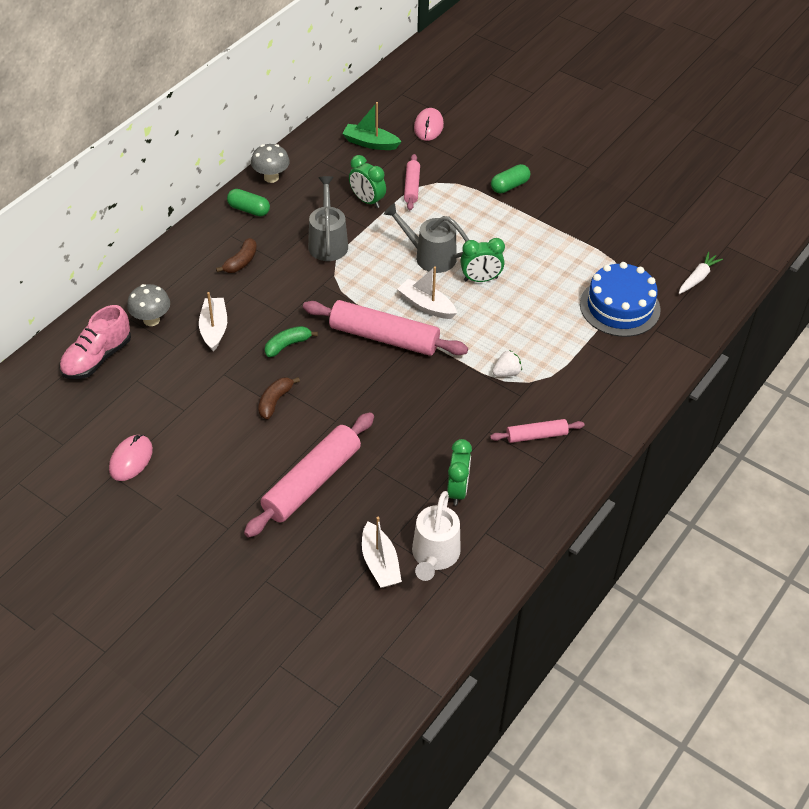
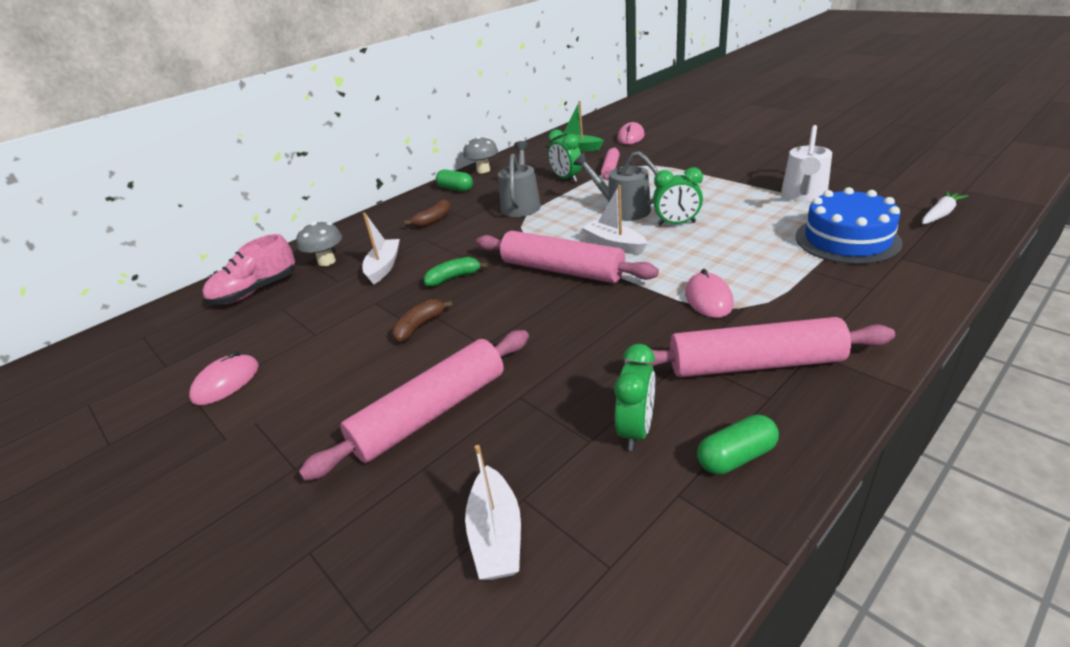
camera: 15 degrees right, 15 degrees down
(434, 556) = (589, 529): white watering can -> white watering can (803, 195)
(506, 372) = (708, 299): white strawberry -> pink mouse
(509, 186) = (707, 164): green capsule -> green capsule (736, 457)
(536, 435) = (754, 364): pink rolling pin -> pink rolling pin, size x1.91

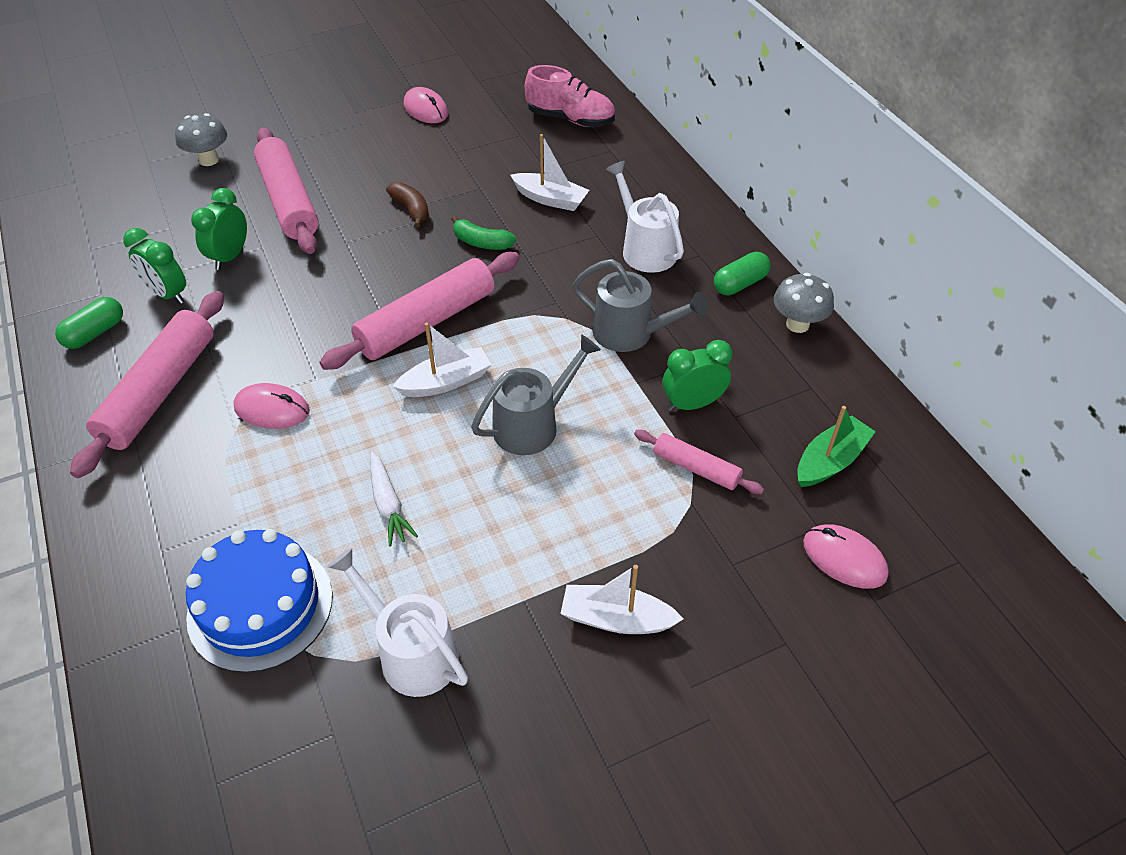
camera: 105 degrees right, 15 degrees up
(255, 291) = (570, 119): pink shoe -> pink shoe turned 135 degrees clockwise
(327, 261) = (598, 163): grey mushroom -> grey mushroom (209, 160)
(433, 220) = (644, 249): brown banana -> white watering can
(453, 278) = (481, 243): green banana -> green banana turned 120 degrees clockwise
(496, 535) = (156, 212): white boat -> white boat (616, 619)
(676, 224) = (448, 460): green clock -> green clock (230, 257)
(736, 457) = (95, 333): green capsule -> green capsule turned 45 degrees clockwise
(940, 214) = (216, 774): white carrot -> white carrot (388, 504)

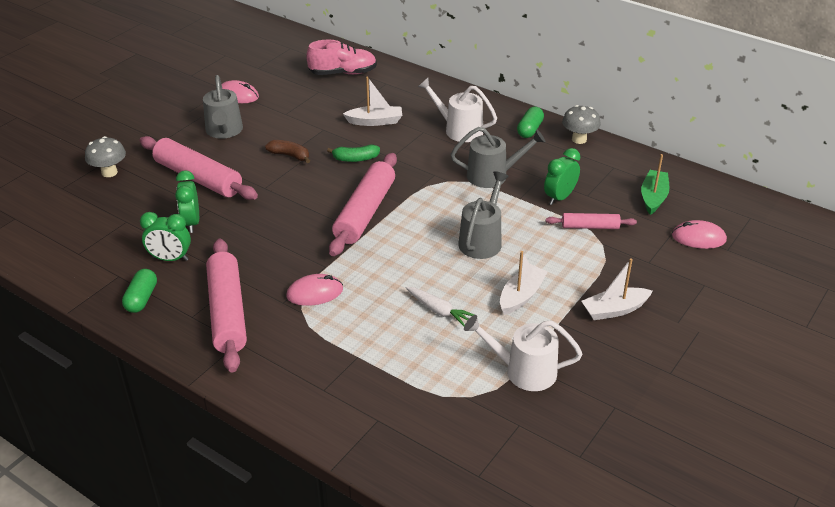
camera: 30 degrees left, 10 degrees down
(260, 606) = (415, 388): blue cake -> none
(369, 151) = (224, 131): none -> grey watering can
(446, 382) = (409, 238): white boat -> white boat (521, 296)

